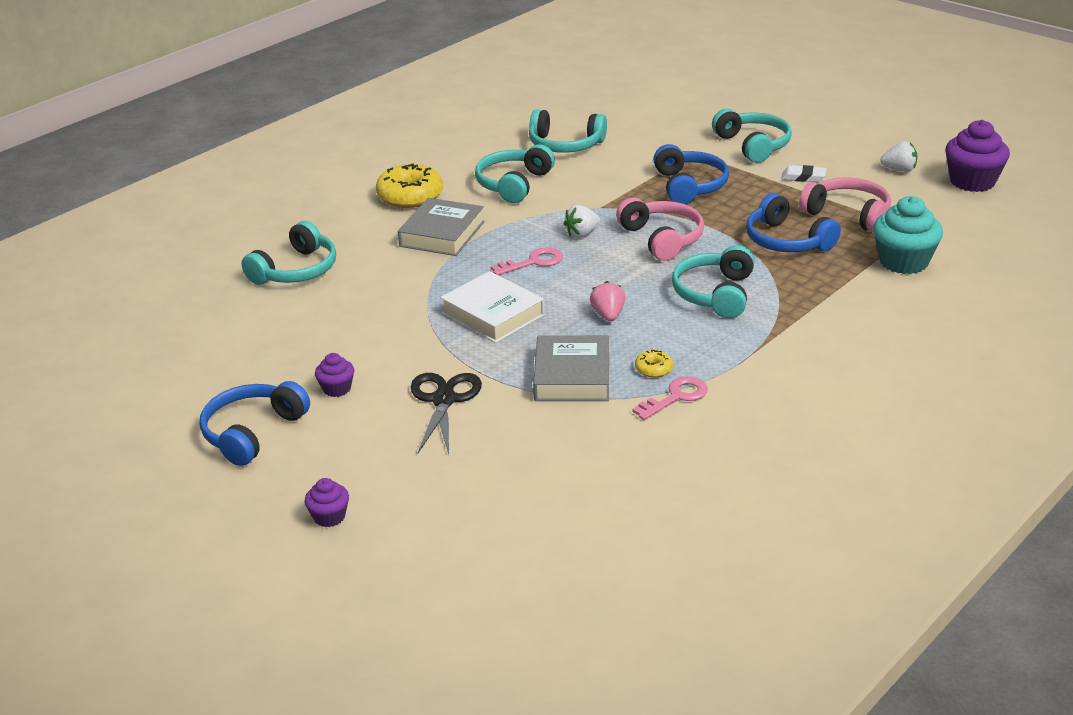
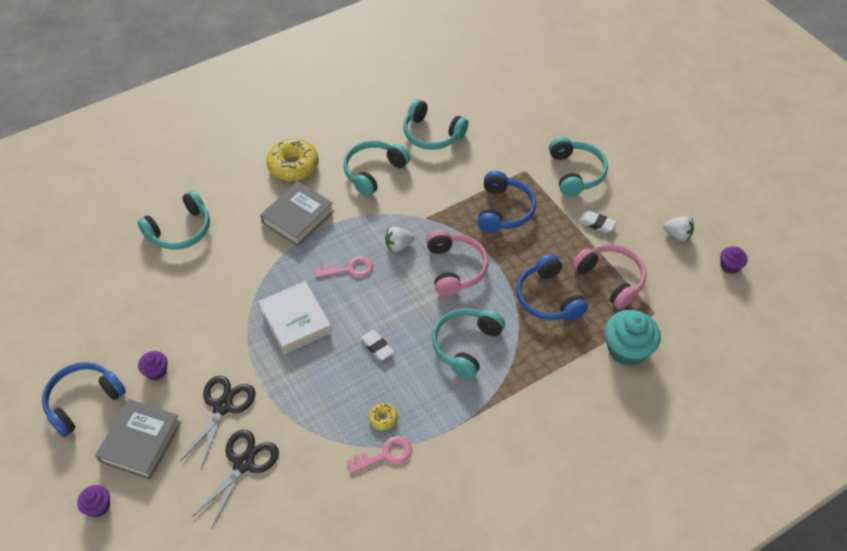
camera: 15 degrees right, 20 degrees up
(501, 440) = (243, 463): none -> black scissors
(572, 376) = (322, 408): grey book -> grey book (141, 442)
(608, 315) = (377, 347): pink strawberry -> white eraser
(972, 181) = (729, 266): purple cupcake -> purple cupcake, size x0.52

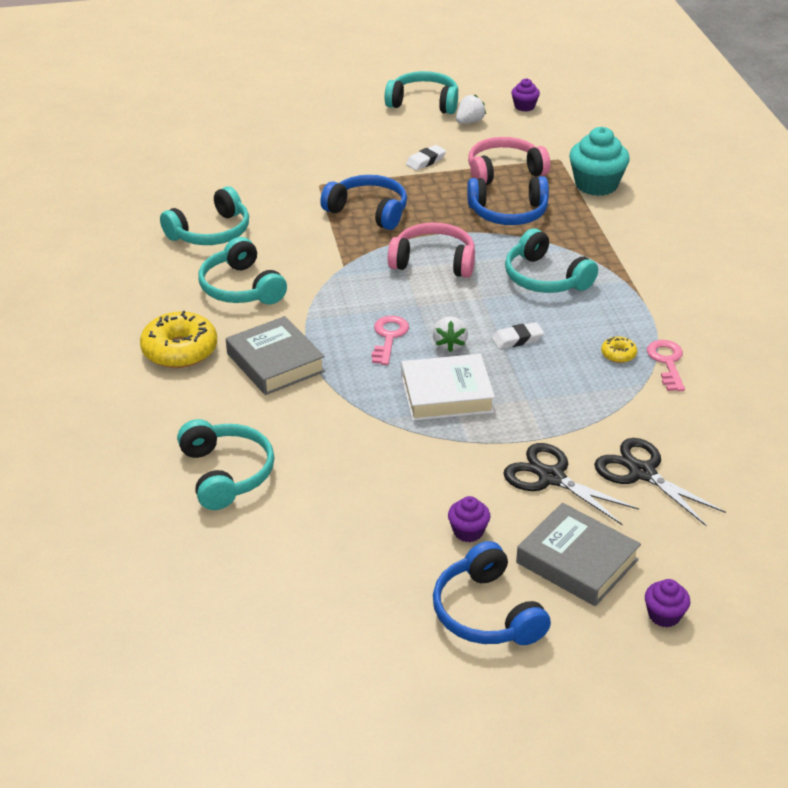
camera: 70 degrees left, 15 degrees down
(398, 246) = (375, 293): white strawberry -> white strawberry (449, 344)
(575, 173) = (345, 155): turquoise headphones -> turquoise headphones (424, 103)

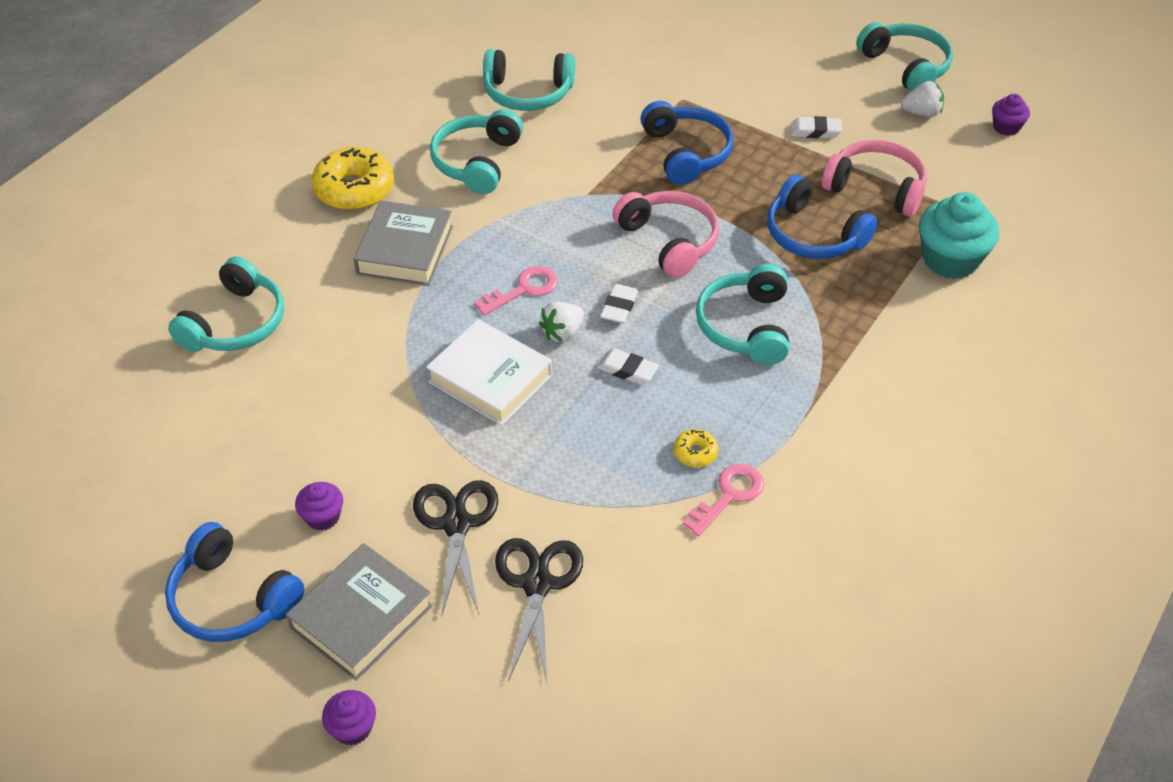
camera: 45 degrees right, 10 degrees up
(460, 311) = (619, 307): none -> white eraser
(486, 613) = (232, 599): blue headphones -> blue headphones turned 75 degrees counterclockwise
(577, 561) = (361, 617): grey book -> grey book turned 45 degrees clockwise

